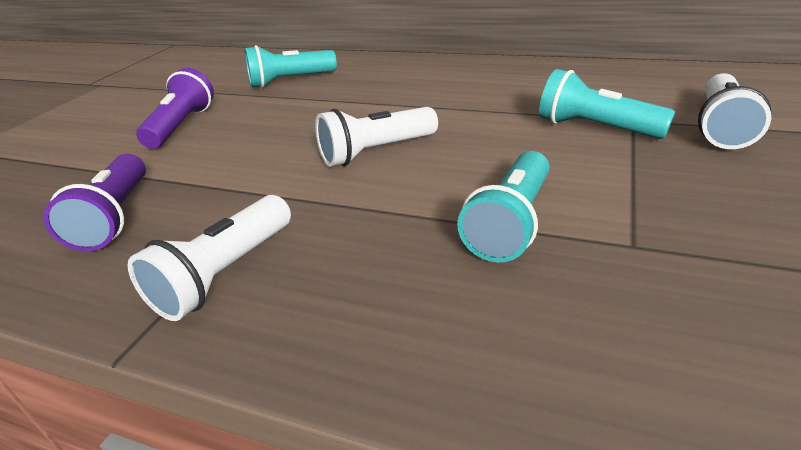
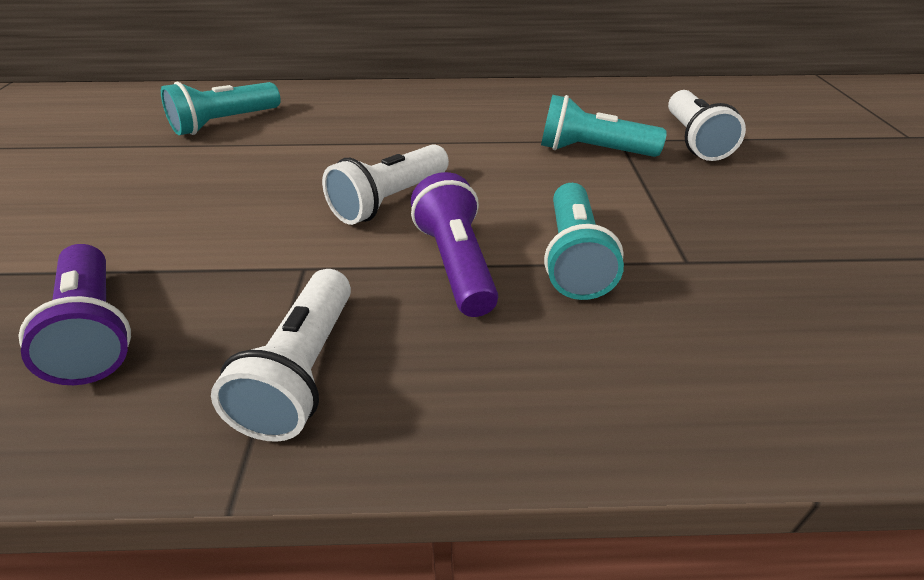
camera: 25 degrees left, 5 degrees up
(182, 126) = (108, 195): purple flashlight -> purple flashlight (456, 264)

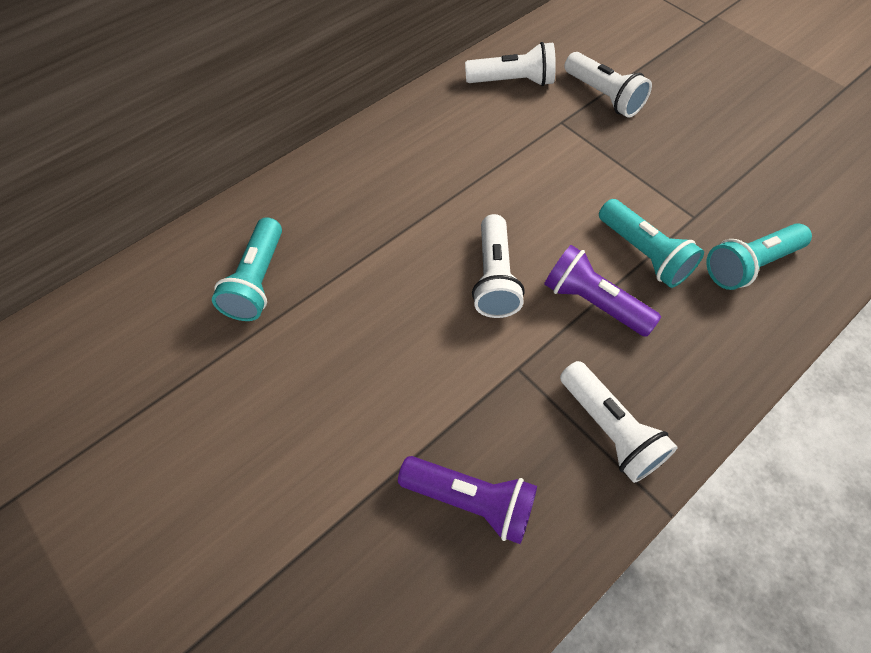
camera: 40 degrees left, 20 degrees up
(592, 151) = (558, 145): turquoise flashlight -> turquoise flashlight (749, 265)
(606, 103) = (512, 81): none -> white flashlight

